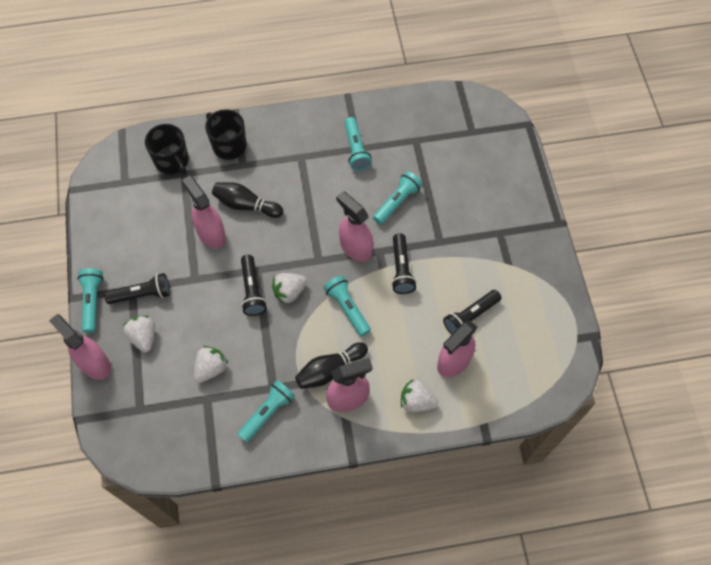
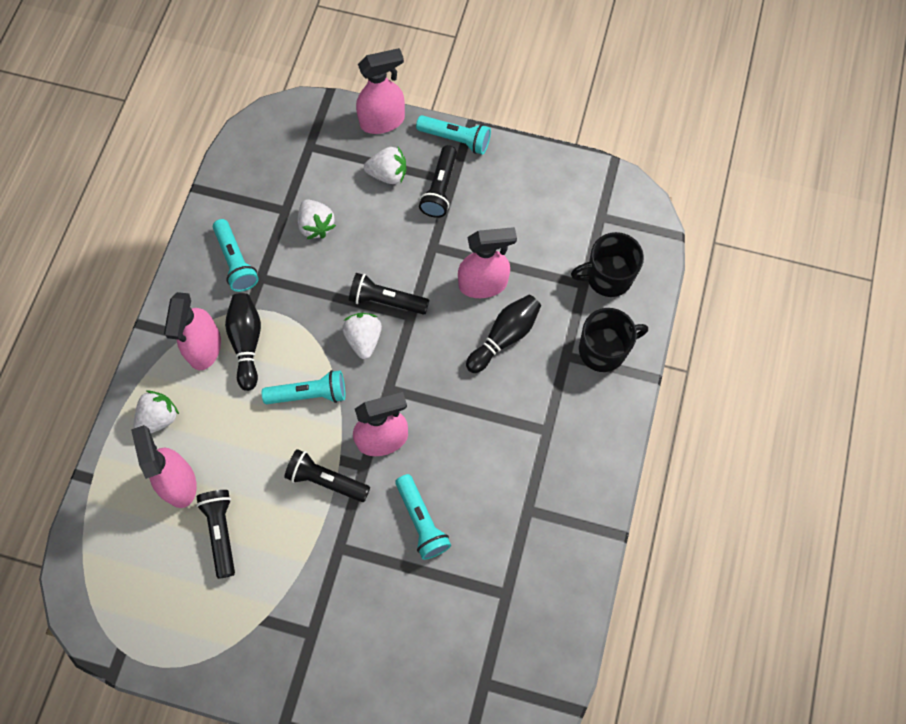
camera: 115 degrees right, 5 degrees up
(356, 150) = (526, 505): turquoise flashlight -> none

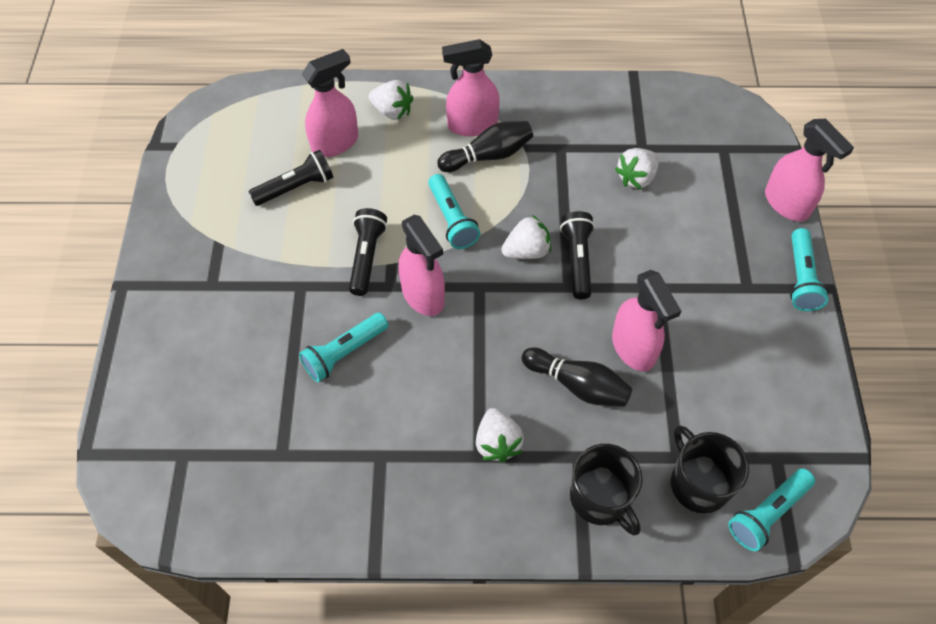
camera: 75 degrees right, 10 degrees down
(236, 262) = (569, 124): turquoise flashlight -> turquoise flashlight (767, 513)
(388, 174) = (725, 225): white strawberry -> white strawberry (497, 443)
(440, 189) = (731, 278): black flashlight -> none

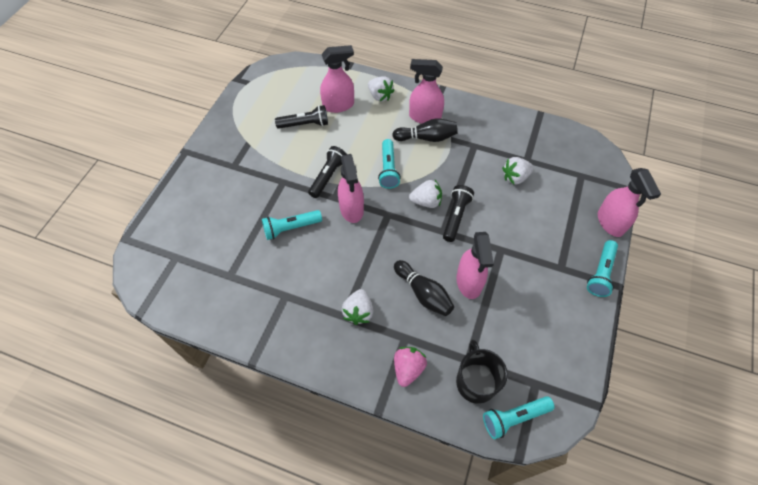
camera: 20 degrees right, 0 degrees up
(600, 498) = (408, 368): black mug -> pink strawberry

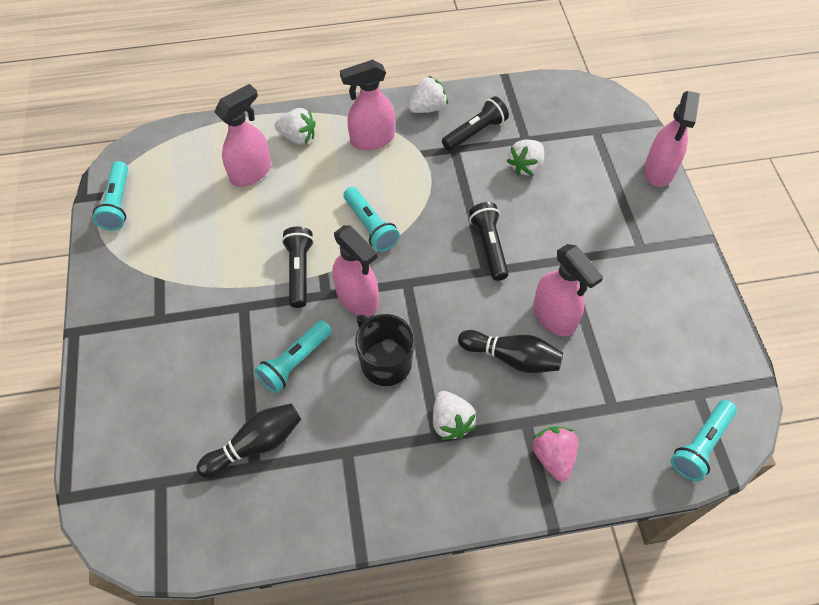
camera: 30 degrees left, 0 degrees up
(305, 124) = (222, 217): black flashlight -> black flashlight (475, 132)
(426, 201) = (442, 244): white strawberry -> white strawberry (428, 108)
(427, 138) = (392, 165): black bowling pin -> black bowling pin (256, 444)
(475, 381) = (635, 428): black mug -> black mug (385, 362)
(600, 273) = (684, 233): turquoise flashlight -> turquoise flashlight (118, 203)
(610, 222) = (658, 171): pink spray bottle -> pink spray bottle turned 60 degrees clockwise

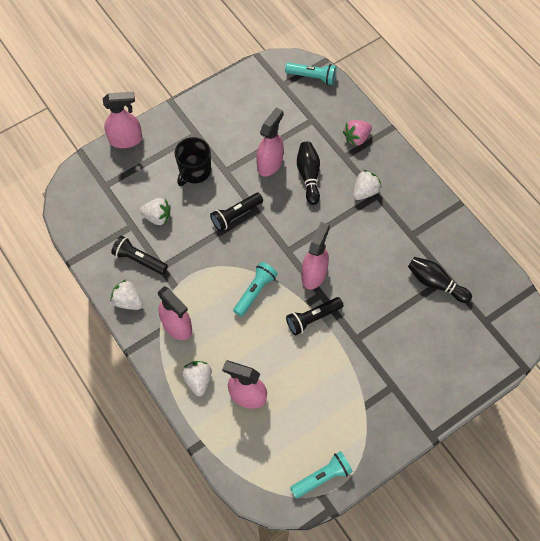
camera: 115 degrees left, 5 degrees up
(295, 362) = (376, 288): turquoise flashlight -> none
(385, 362) = (348, 239): black mug -> black mug (194, 171)

